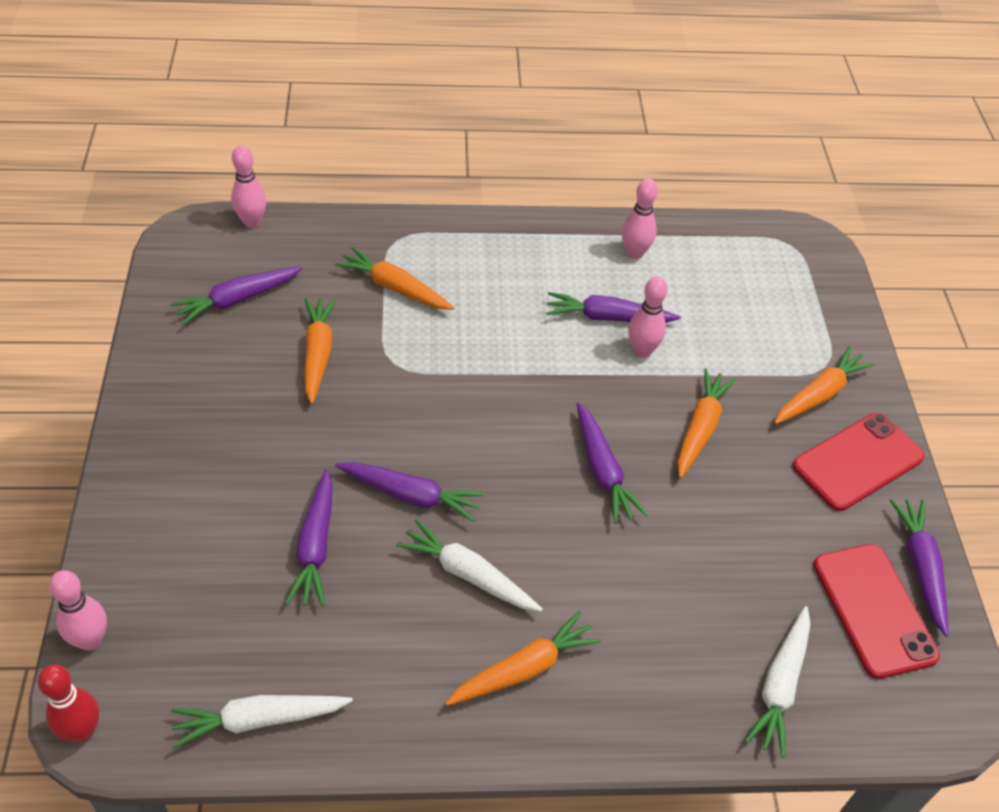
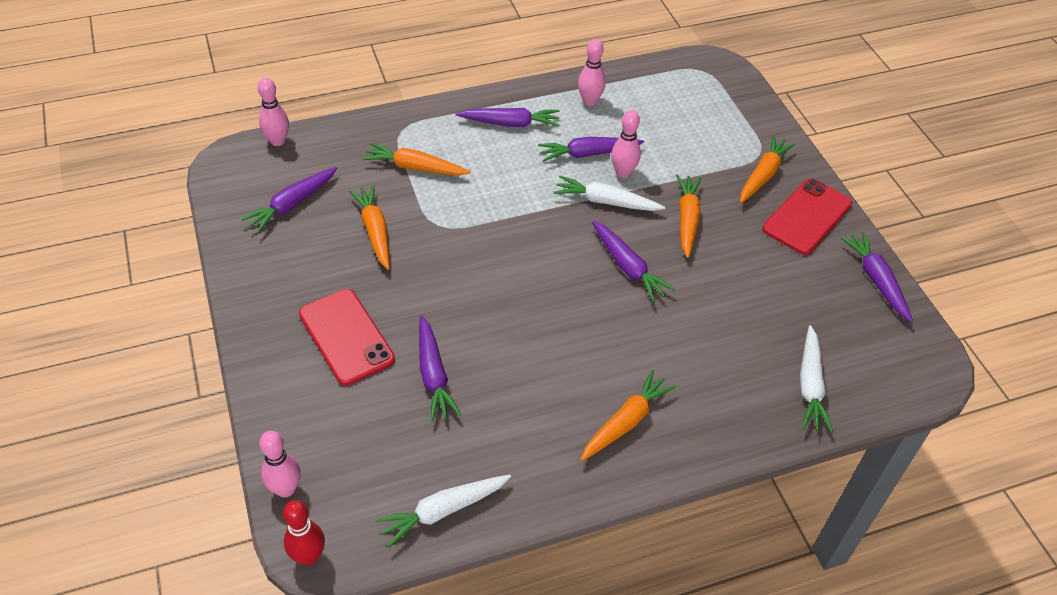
camera: 15 degrees left, 0 degrees up
(411, 495) = (492, 320): purple carrot -> purple carrot (510, 123)
(468, 574) = (558, 366): white carrot -> white carrot (606, 202)
(873, 610) = (855, 317): red phone -> red phone (346, 337)

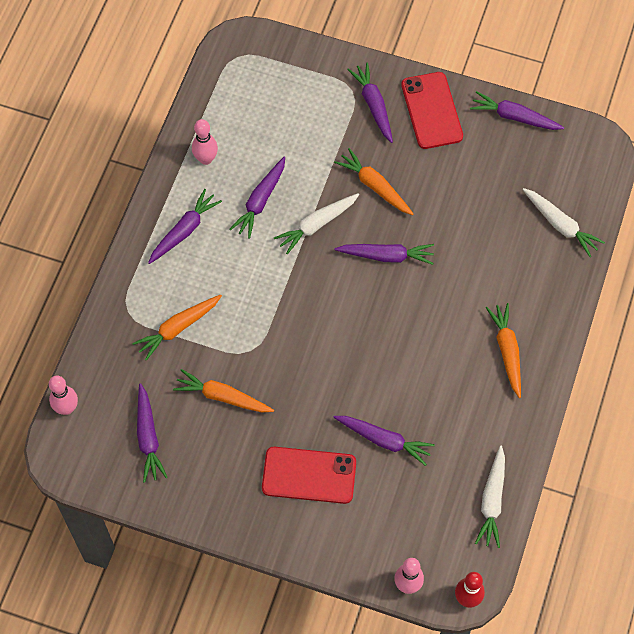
camera: 50 degrees left, 15 degrees up
(623, 173) = (298, 192): pink bowling pin -> none
(763, 175) = (373, 105): orange carrot -> purple carrot

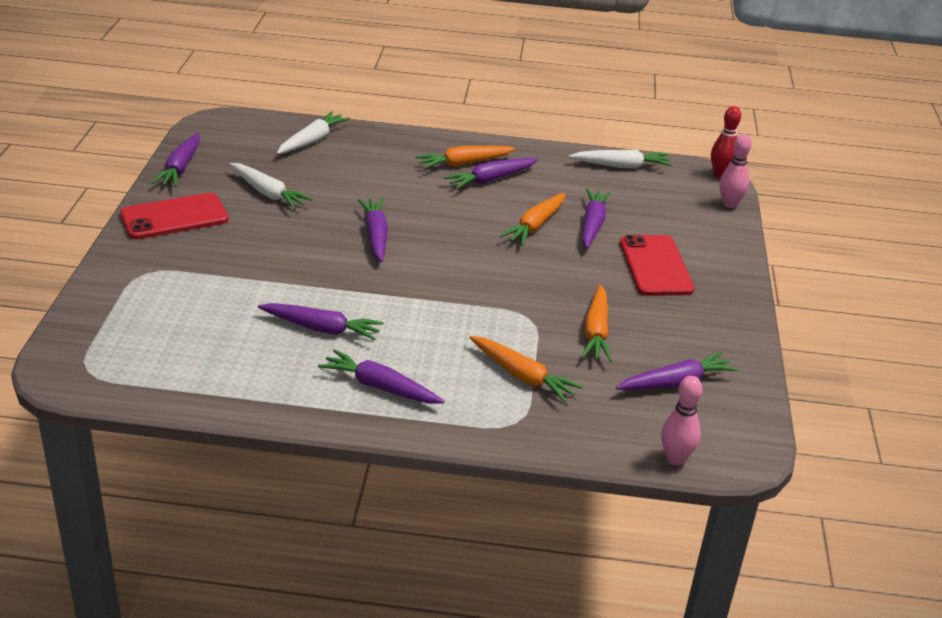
camera: 105 degrees left, 30 degrees down
(206, 159) = (264, 380): pink bowling pin -> none
(317, 225) = (346, 284): white carrot -> white carrot (268, 193)
(373, 105) = (168, 256): purple carrot -> purple carrot (490, 179)
(374, 186) = (285, 248): orange carrot -> orange carrot (535, 226)

